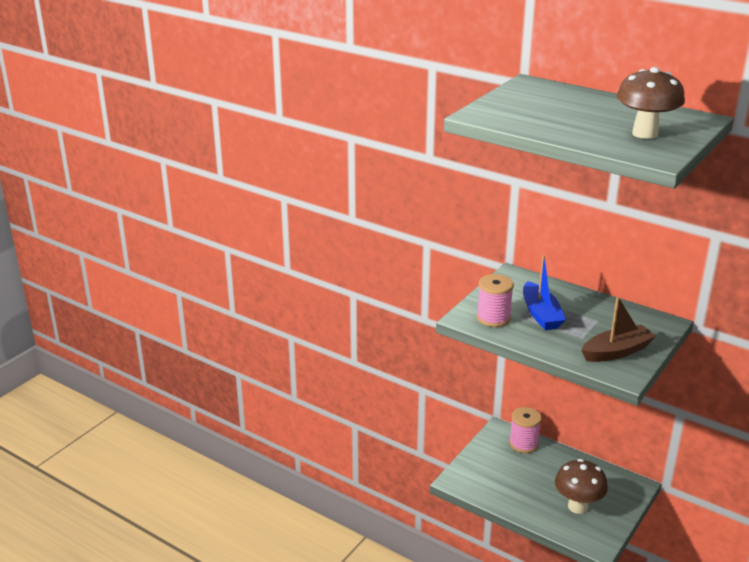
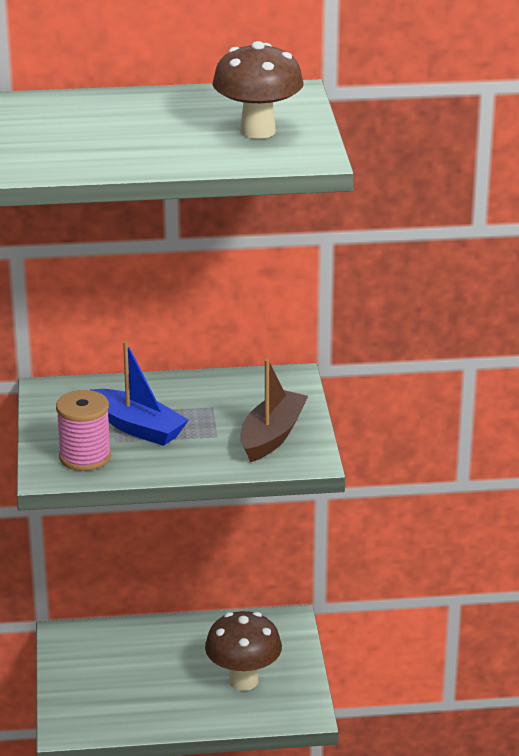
camera: 40 degrees left, 0 degrees up
(523, 444) = (110, 637): pink spool -> none

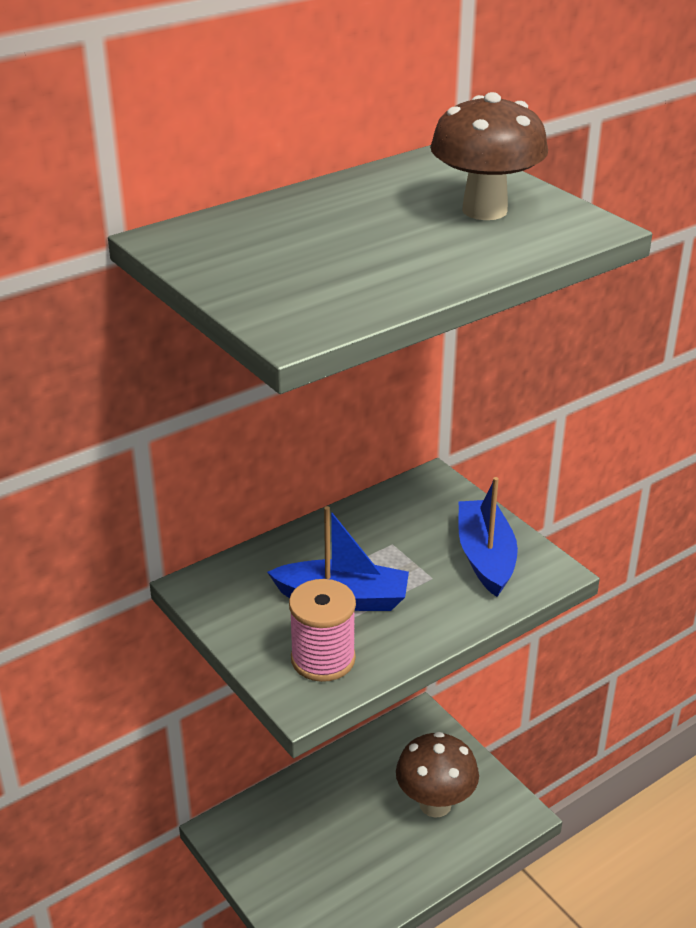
camera: 30 degrees left, 5 degrees up
(272, 436) = (485, 557): brown boat -> blue boat

